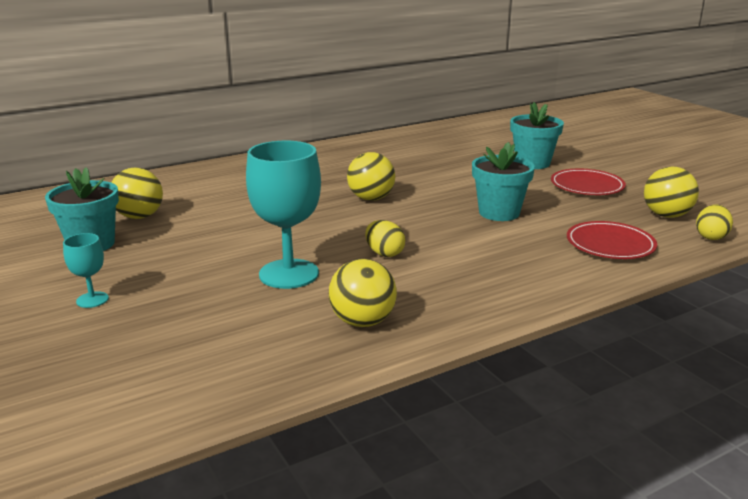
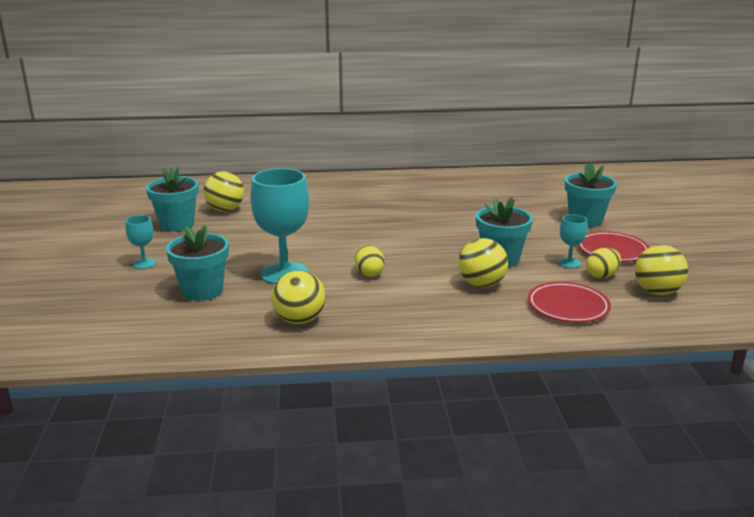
camera: 25 degrees right, 0 degrees up
(206, 316) = (202, 291): none -> turquoise flower pot
(371, 199) = (406, 227): yellow ball -> yellow ball (481, 284)
(564, 204) = (569, 263): none -> turquoise goblet
(711, 237) = (676, 320): yellow egg -> yellow egg (601, 275)

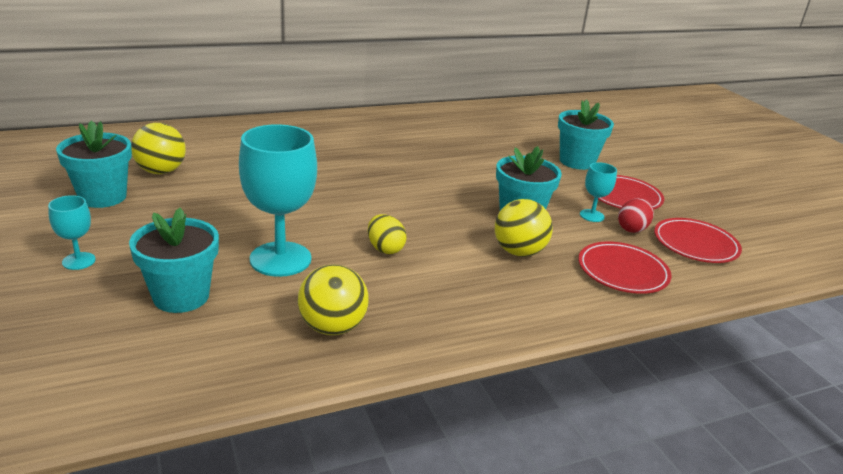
camera: 20 degrees left, 5 degrees up
(601, 275) = (632, 229): yellow egg -> red egg
(657, 292) = (695, 244): yellow ball -> red plate

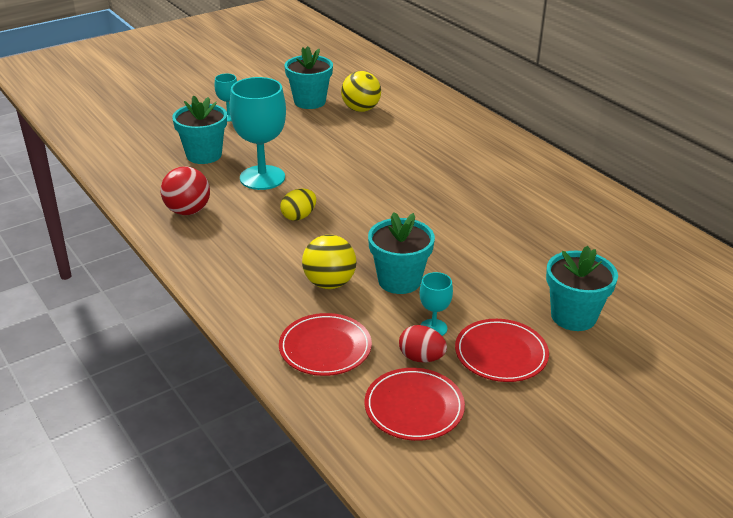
camera: 80 degrees right, 5 degrees up
(332, 327) = (188, 211): yellow ball -> red ball

